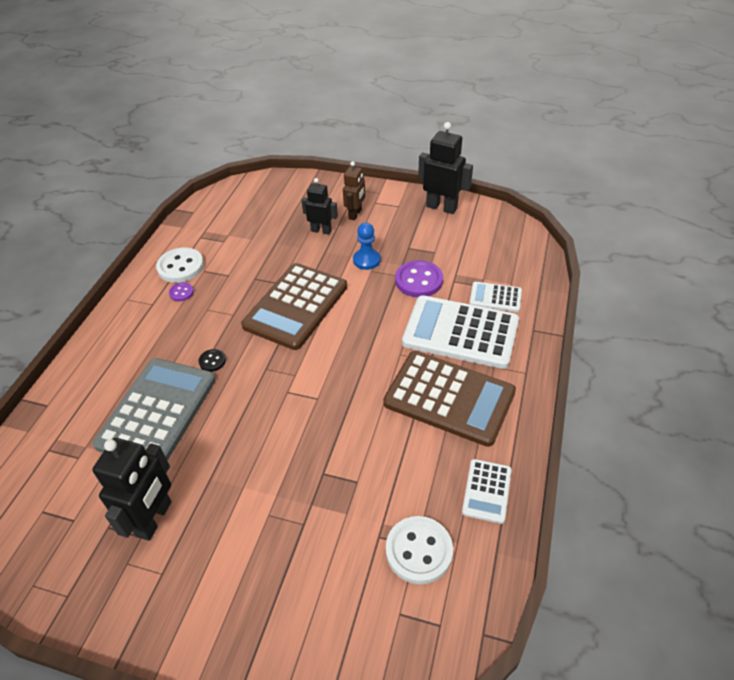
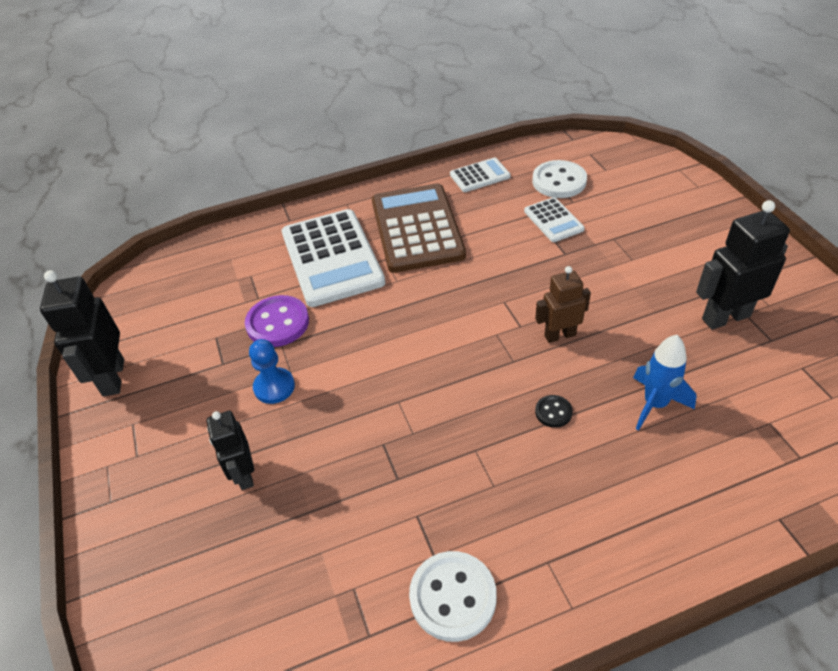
camera: 125 degrees left, 0 degrees up
(157, 412) = (655, 404): grey calculator -> blue rocket
(181, 292) = (496, 544): purple button -> none
(296, 306) = (407, 399): brown calculator -> none
(355, 214) = (180, 460): brown robot -> brown robot (559, 335)
(495, 297) = (261, 259): white calculator -> white calculator (553, 220)

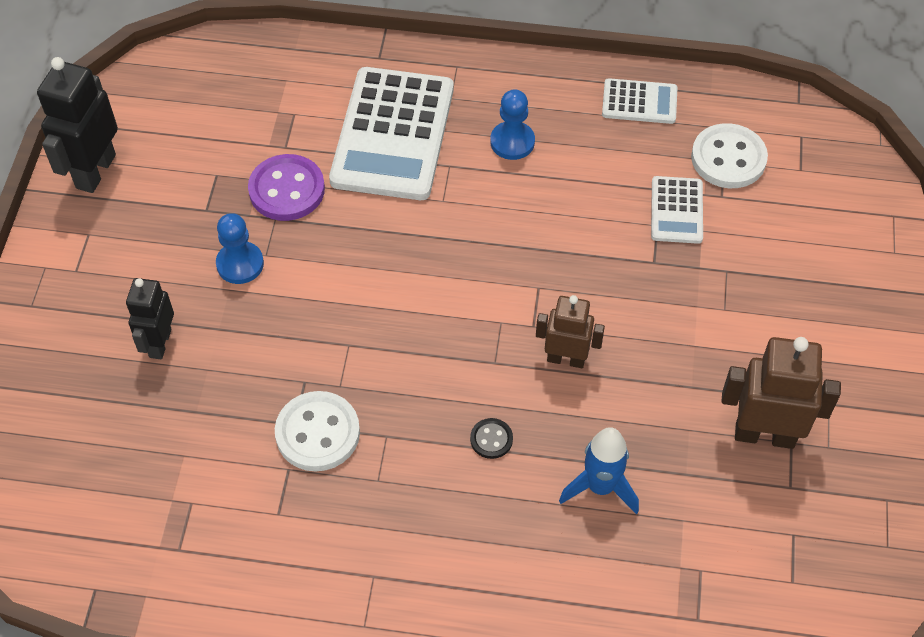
camera: 25 degrees right, 10 degrees up
(417, 228) = (512, 142): brown calculator -> blue pawn
(453, 597) = (269, 558): white button -> white button (317, 433)
(725, 317) = (764, 434): black robot -> brown robot

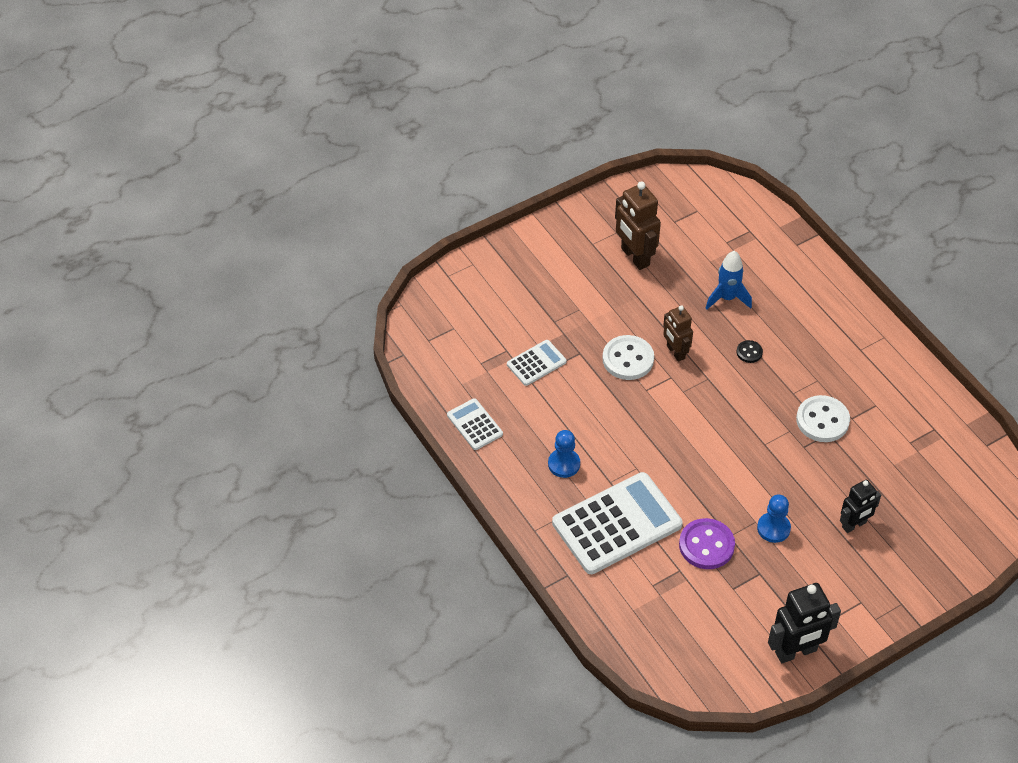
camera: 130 degrees left, 5 degrees down
(728, 158) = (477, 362): white button -> white button (628, 359)

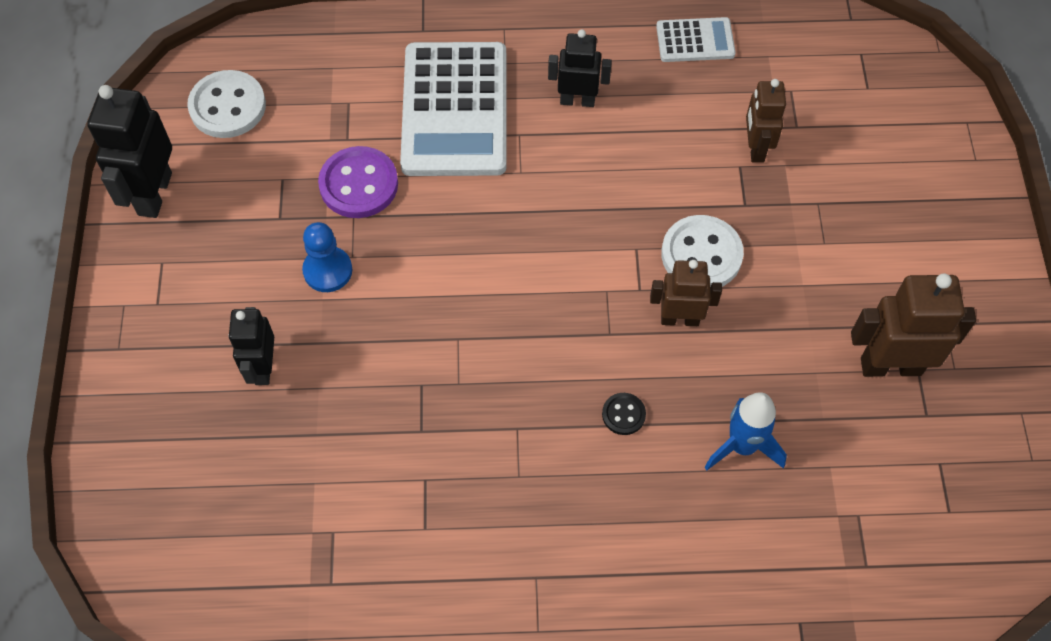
camera: 120 degrees right, 10 degrees up
(536, 363) = (755, 148): white calculator -> brown robot
(564, 464) = (577, 100): blue pawn -> black robot
(822, 420) = (447, 437): white button -> white button (227, 106)

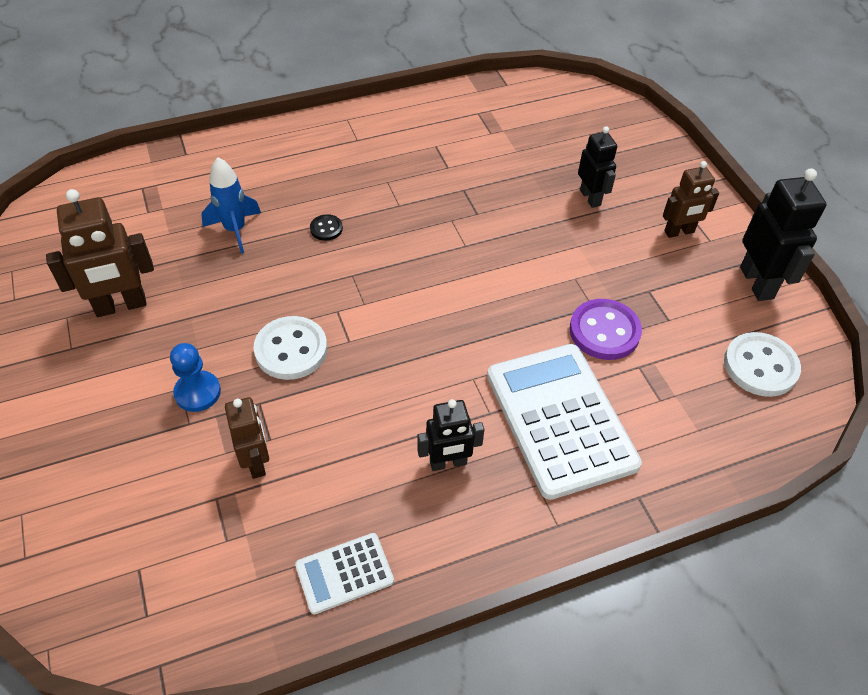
camera: 160 degrees right, 10 degrees down
(328, 270) = (587, 264): blue pawn -> blue pawn (197, 392)
(679, 319) = (299, 297): brown robot -> brown robot (679, 232)

